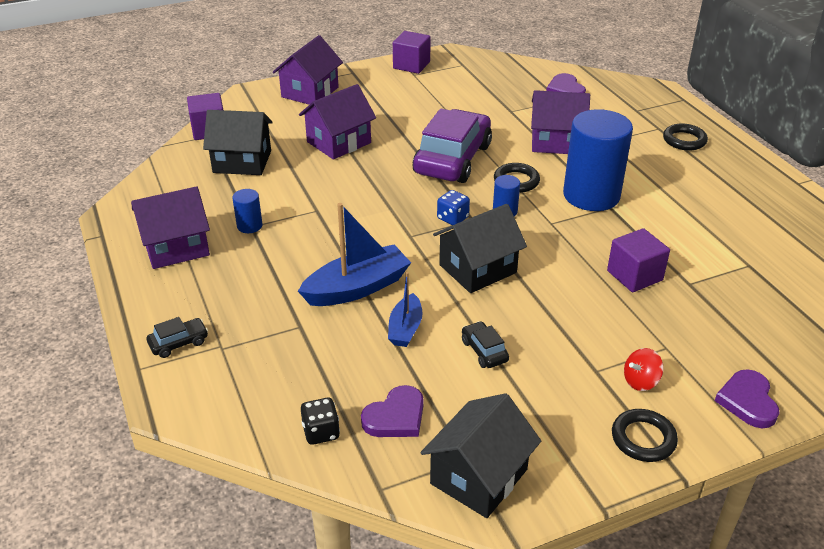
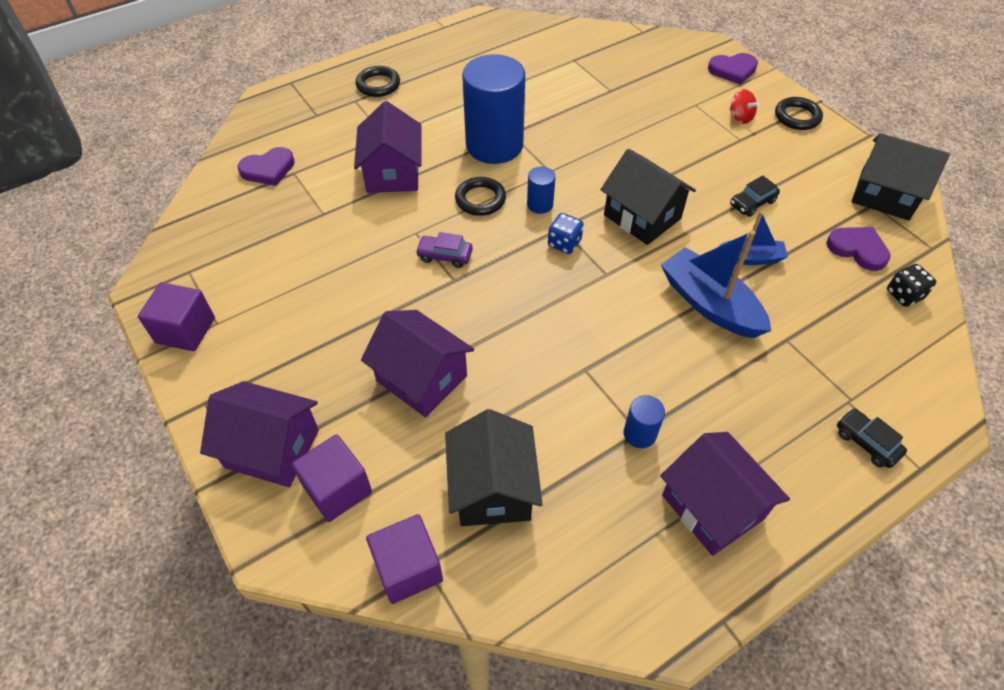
camera: 100 degrees left, 15 degrees up
(452, 159) = (445, 256): purple car -> purple car, size x0.41
(634, 275) = (612, 119): purple cube -> purple cube (337, 489)

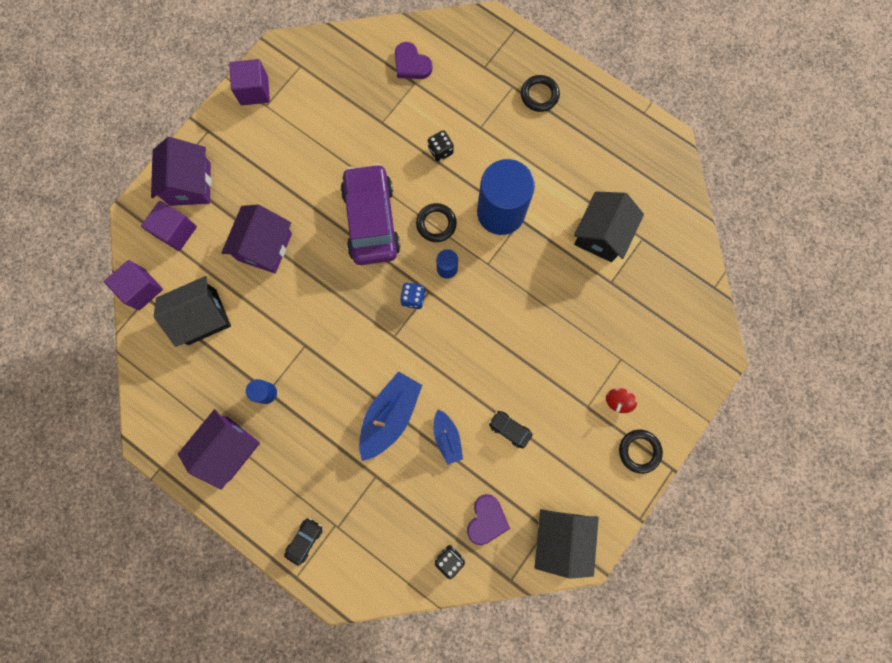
camera: 70 degrees right, 25 degrees up
(393, 173) = (440, 151): purple house -> black dice
(445, 256) = (371, 220): purple car -> purple car, size x2.44
(642, 217) = (462, 347): black house -> black house (601, 234)
(732, 70) = (686, 382): purple heart -> none

